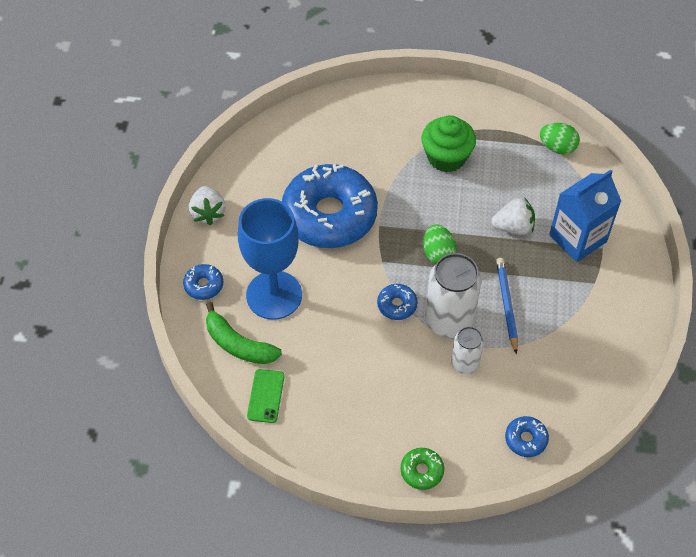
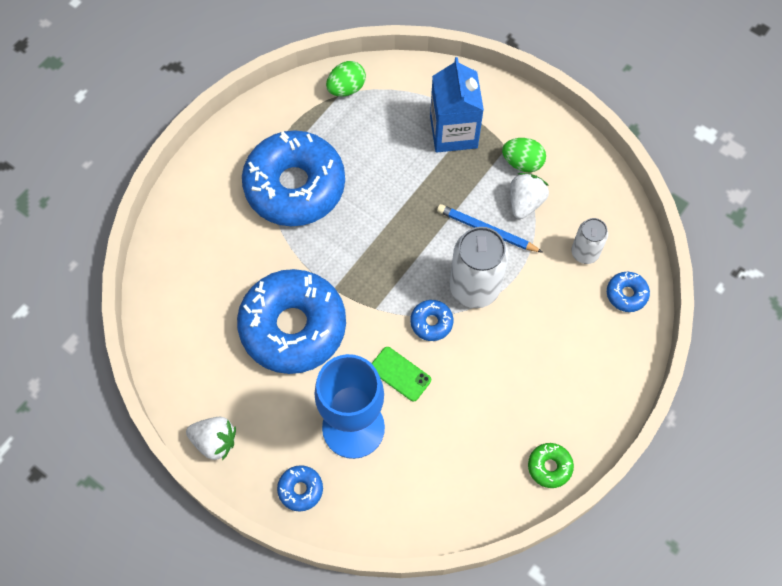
camera: 60 degrees left, 10 degrees up
(238, 344) = (389, 490): green banana -> none
(265, 396) = (461, 494): green phone -> green phone (400, 374)
(422, 471) = (611, 397): green donut -> green donut (549, 467)
(438, 253) = (397, 255): green egg -> green egg (522, 162)
(446, 157) = (295, 186): green cupcake -> blue donut
(465, 363) = (525, 300): white can -> white can (585, 252)
(513, 227) = (409, 176): white strawberry -> white strawberry (525, 202)

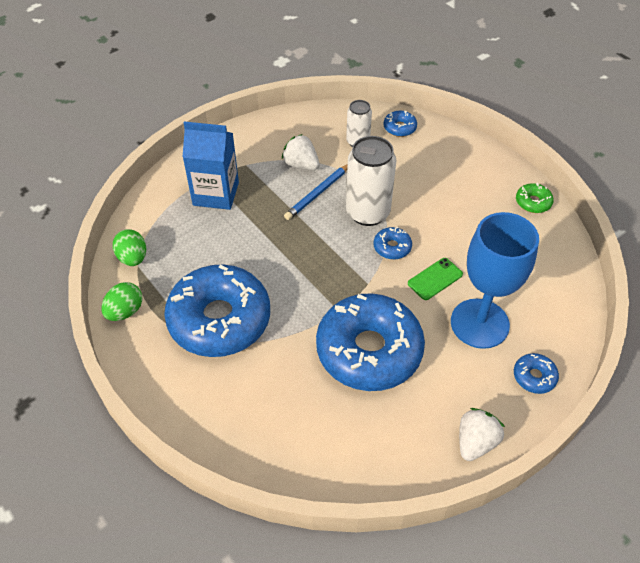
camera: 75 degrees left, 15 degrees down
(522, 162) = (264, 158): green egg -> green egg (125, 311)

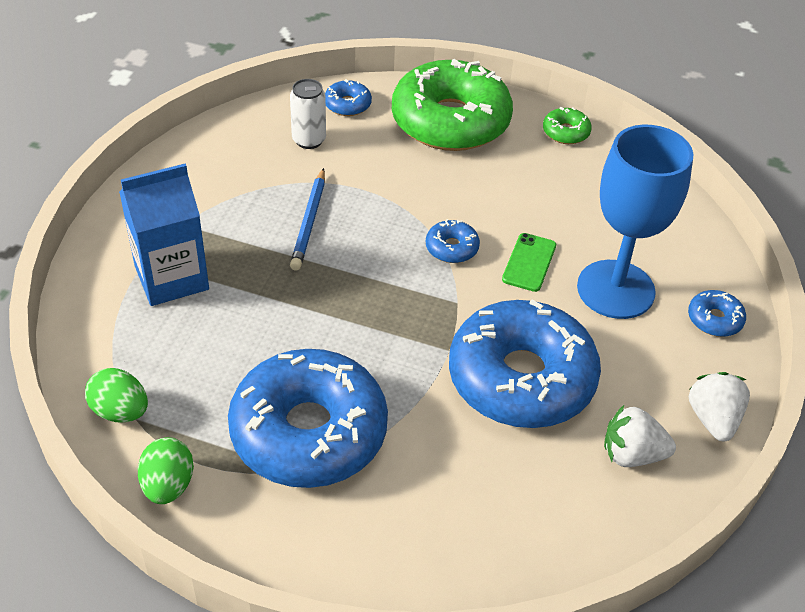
camera: 35 degrees left, 5 degrees down
(301, 165) = (258, 196): white strawberry -> white strawberry (632, 454)
(367, 212) = (390, 220): white can -> none
(458, 164) = (450, 121): none -> green donut

